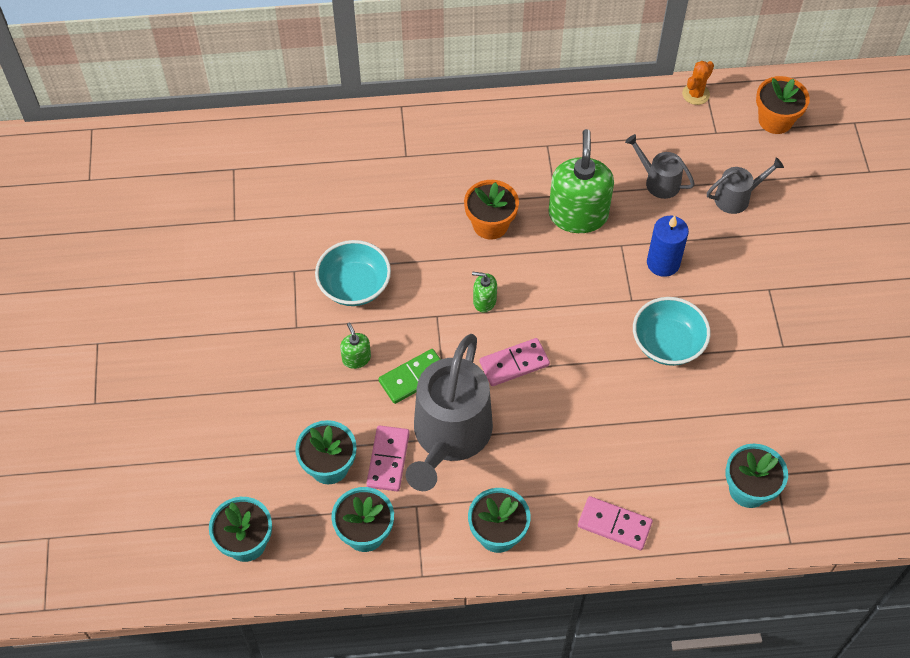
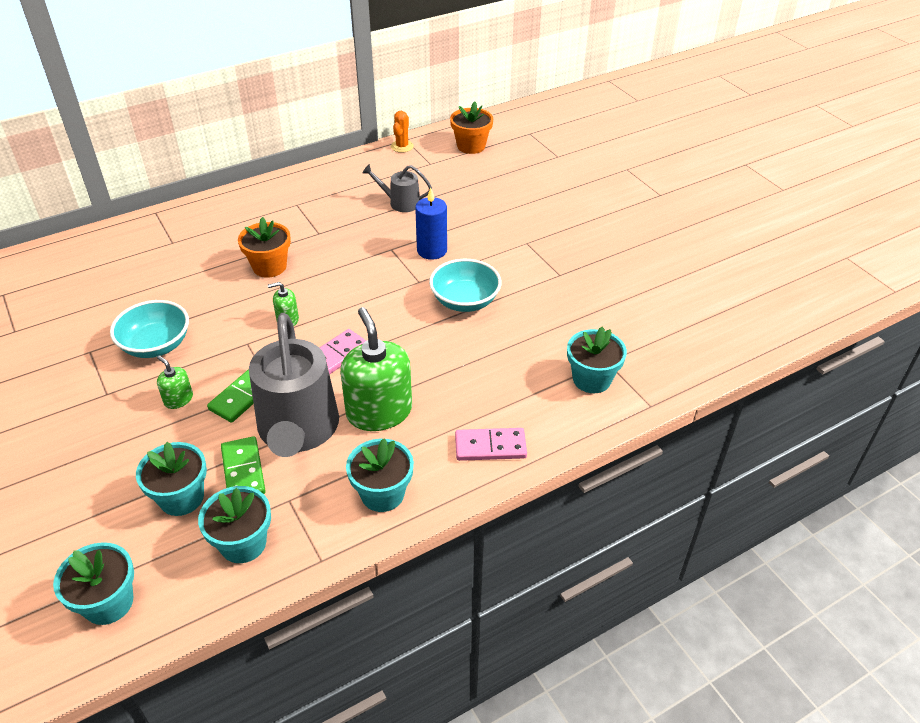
camera: 25 degrees left, 15 degrees down
(388, 460) = (243, 471): pink domino -> green domino
(578, 215) = (344, 240): green soap dispenser -> green soap dispenser (379, 412)
(736, 197) = (468, 196): grey watering can -> none

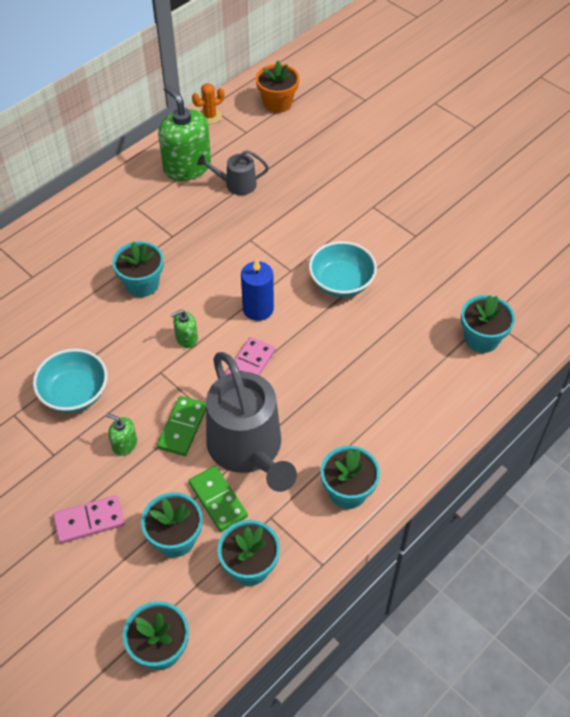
camera: 15 degrees left, 10 degrees up
(269, 266) = (142, 284): orange flower pot -> turquoise flower pot
(379, 412) = (311, 414): green soap dispenser -> green soap dispenser (187, 166)
(402, 146) = (210, 116): orange cactus -> orange cactus turned 60 degrees clockwise
(432, 250) = (289, 233): blue candle -> blue candle (258, 309)
(490, 446) = (420, 424): pink domino -> pink domino (89, 520)

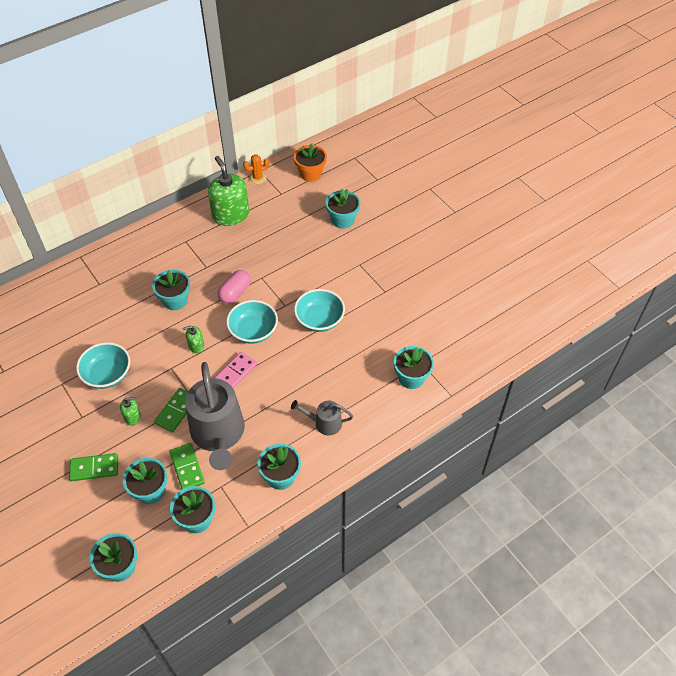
camera: 10 degrees right, 0 degrees up
(89, 520) = (94, 468): pink domino -> green domino
(124, 444) = (132, 417): green soap dispenser -> green soap dispenser turned 135 degrees clockwise
(220, 263) = (235, 293): none -> pink capsule
(236, 184) = (263, 233): grey watering can -> grey watering can (324, 423)
(258, 309) = (253, 331): blue candle -> turquoise bowl
(335, 154) = (342, 220): none -> turquoise flower pot

